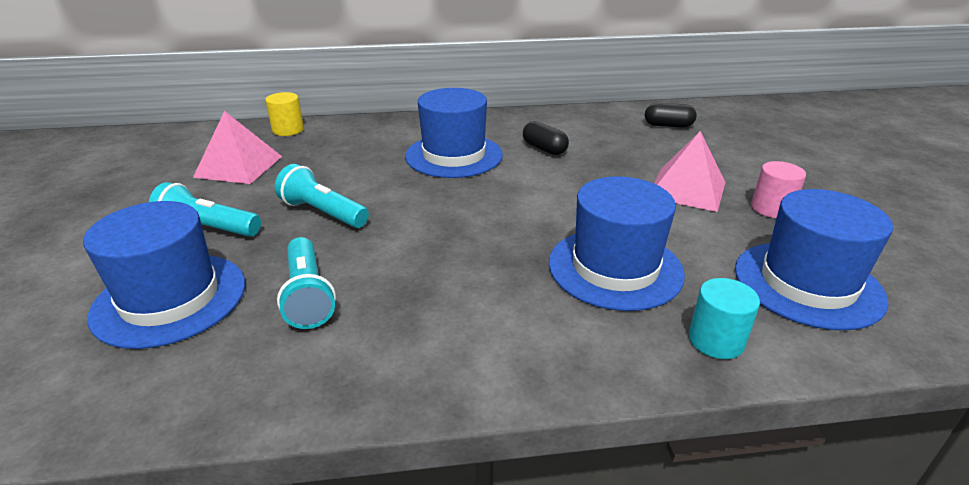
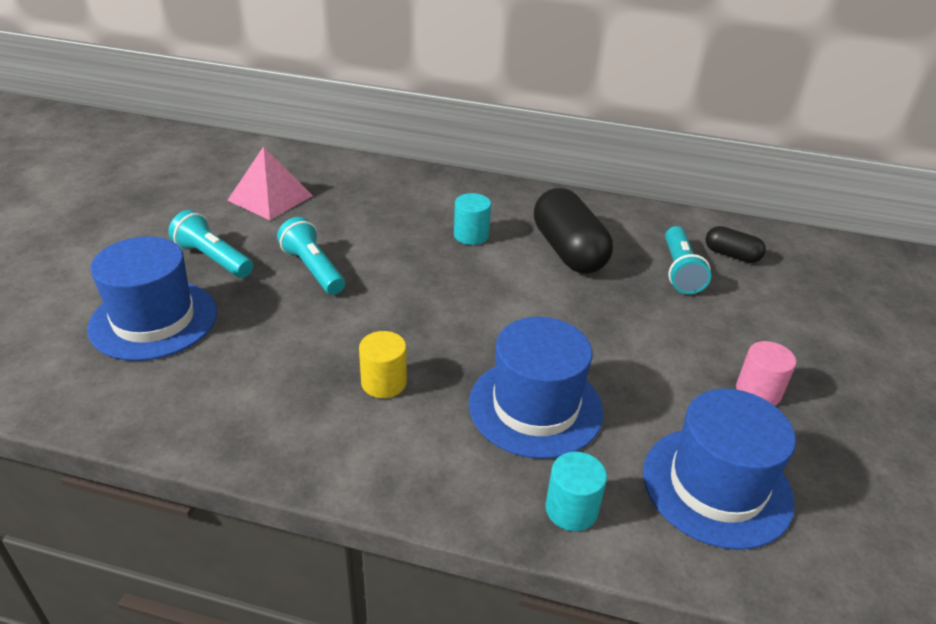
camera: 20 degrees right, 5 degrees up
(288, 130) = (335, 165): yellow cylinder -> yellow cylinder (384, 382)
(308, 295) = (255, 350): turquoise flashlight -> turquoise flashlight (680, 271)
(454, 155) = (471, 235): blue hat -> turquoise cylinder
(544, 149) = (568, 251): black capsule -> black capsule, size x1.92
(687, 189) = (683, 341): pink pyramid -> none

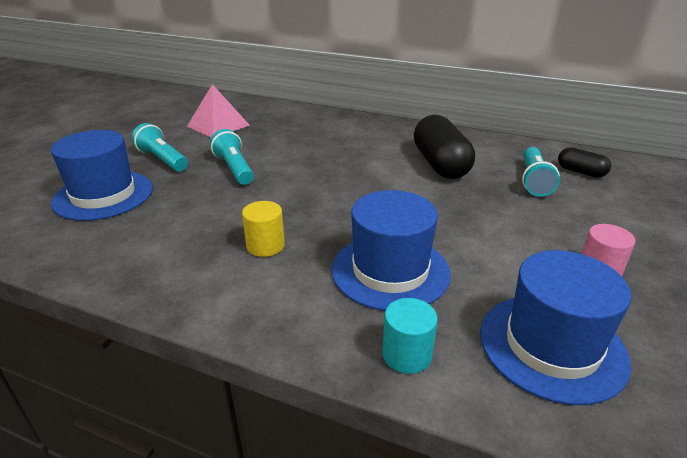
camera: 10 degrees right, 5 degrees down
(471, 235) = (363, 152): turquoise cylinder -> none

